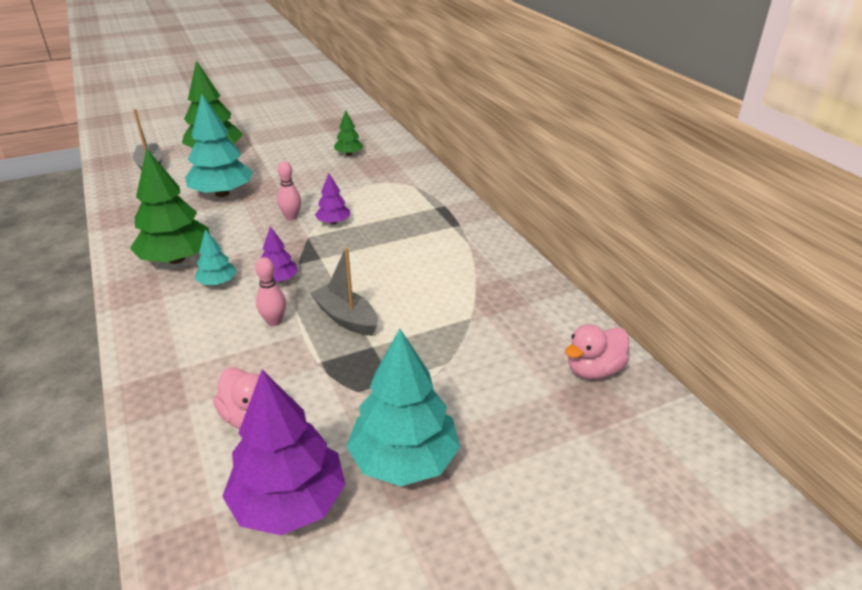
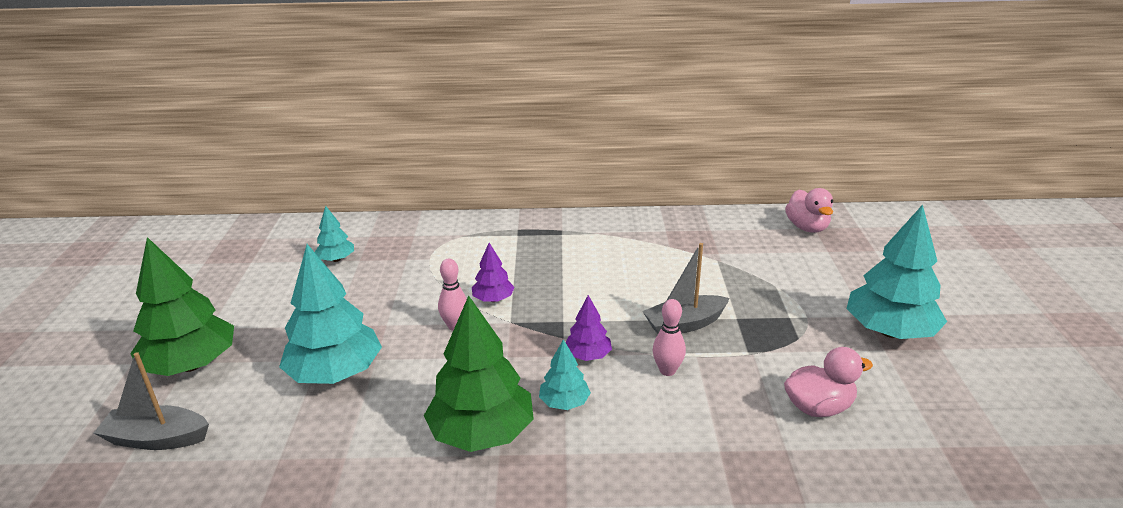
camera: 65 degrees left, 5 degrees down
(289, 502) = (931, 399): purple tree -> none
(349, 154) = (336, 259): green tree -> turquoise tree

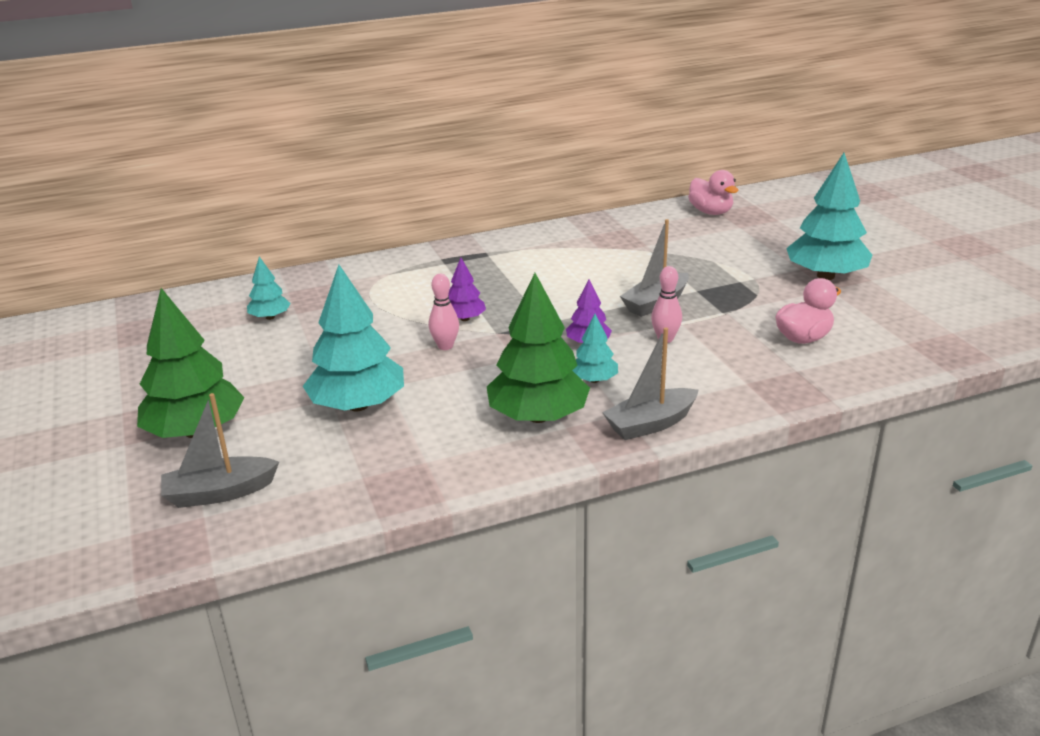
camera: 20 degrees left, 0 degrees up
(585, 476) = (650, 424): none -> grey boat

